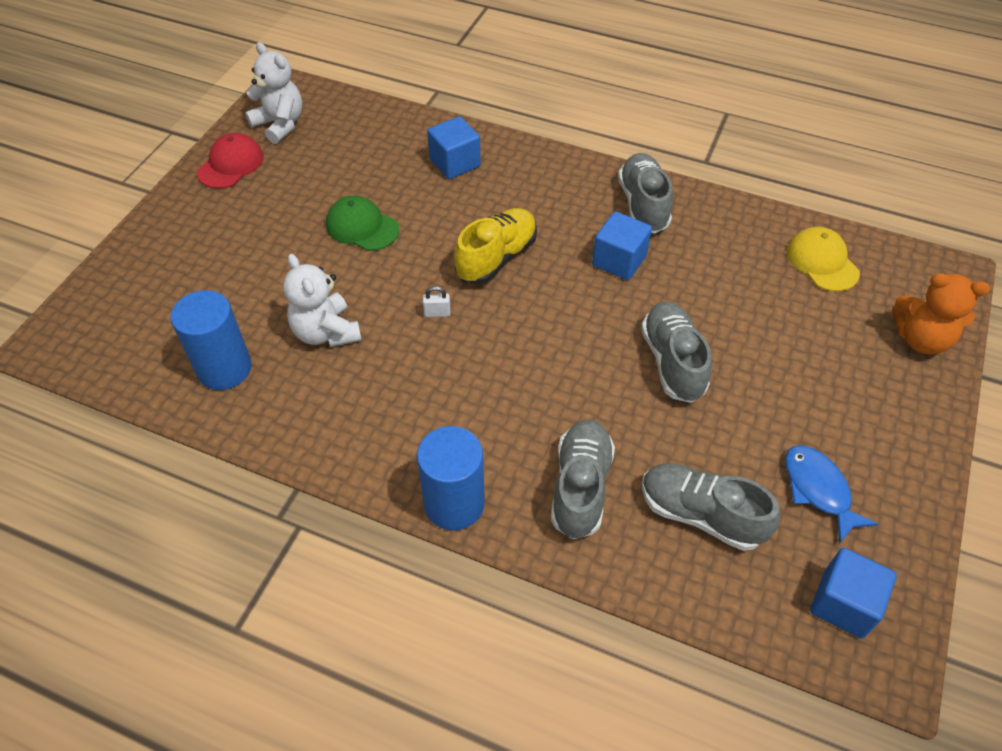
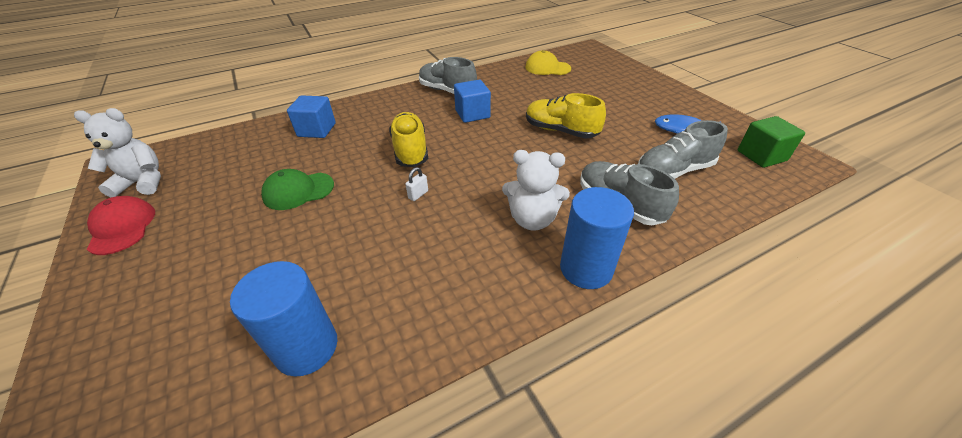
camera: 50 degrees left, 10 degrees down
(326, 332) = (360, 258): white teddy bear -> white teddy bear (532, 219)
(672, 362) = (560, 131): grey shoe -> yellow shoe
(843, 603) = (761, 156): blue cube -> green cube
(921, 339) = (617, 68): orange teddy bear -> none

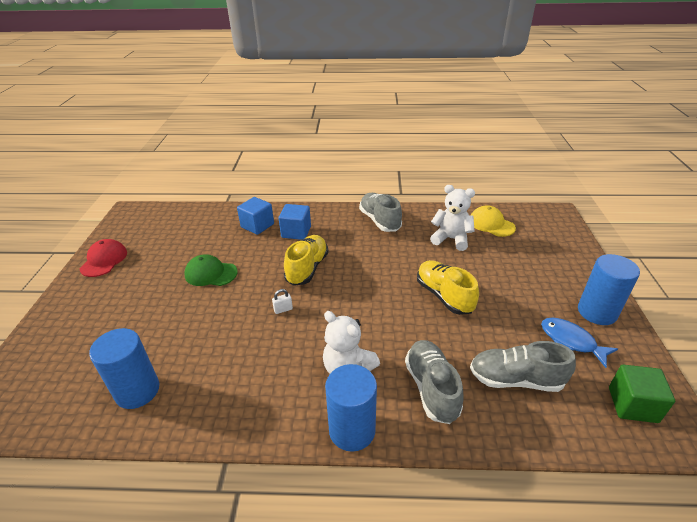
camera: 30 degrees right, 5 degrees down
(142, 182) = (133, 231): white teddy bear -> white teddy bear (451, 239)
(472, 114) = (382, 251): blue cube -> blue cube (296, 232)
(680, 105) = (597, 312): none -> blue cylinder

